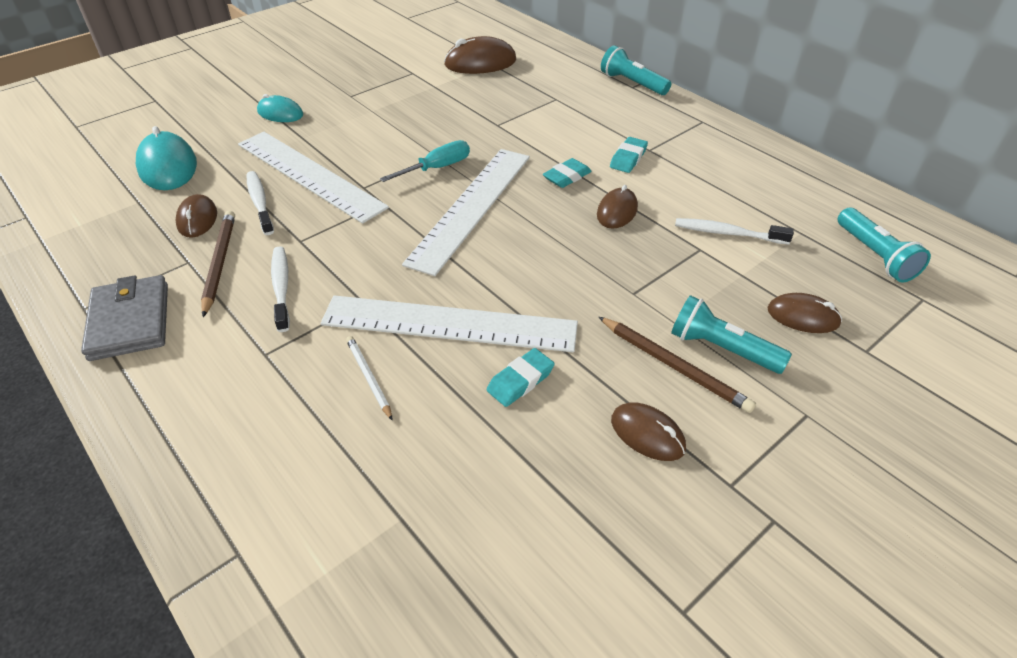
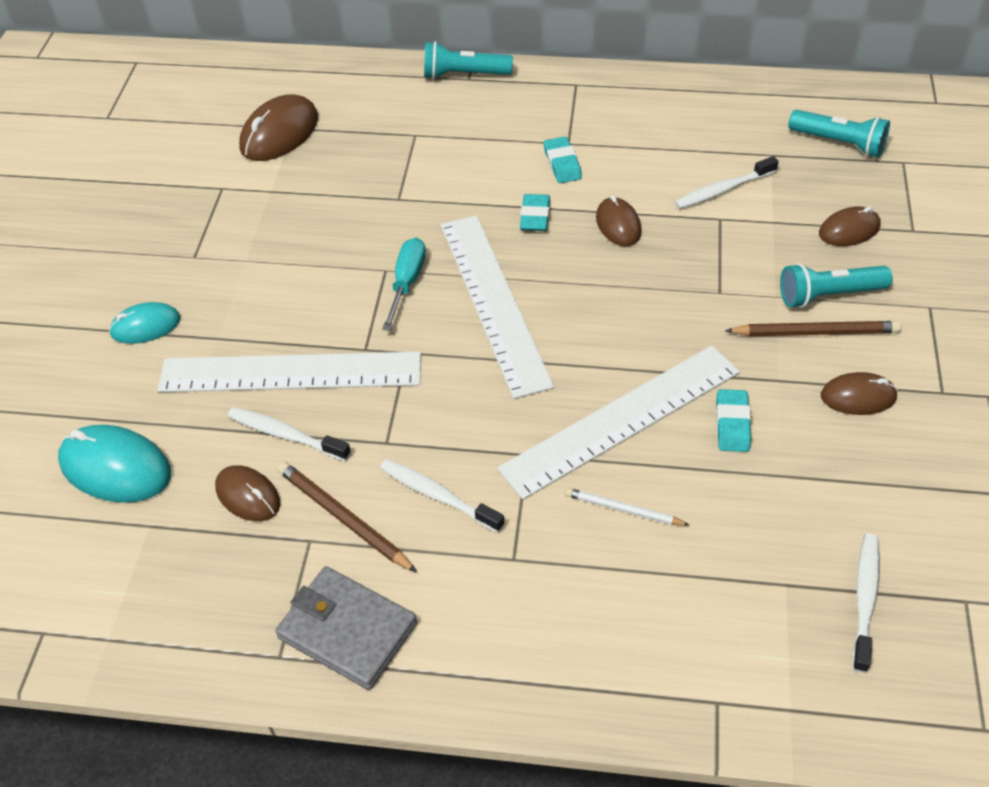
camera: 40 degrees left, 5 degrees up
(442, 584) = (865, 599): none -> white toothbrush

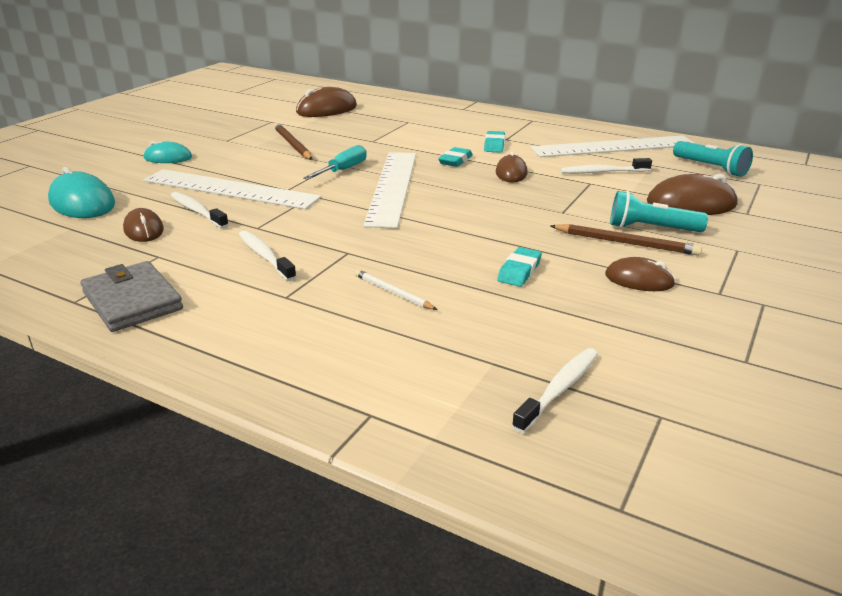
camera: 20 degrees right, 20 degrees down
(343, 518) = (191, 252): brown pencil -> brown pencil (292, 145)
(464, 75) = (461, 107): turquoise flashlight -> none
(622, 420) = (433, 252): white ruler -> white ruler (613, 147)
(849, 230) = (691, 204): brown mouse -> brown mouse, size x1.60

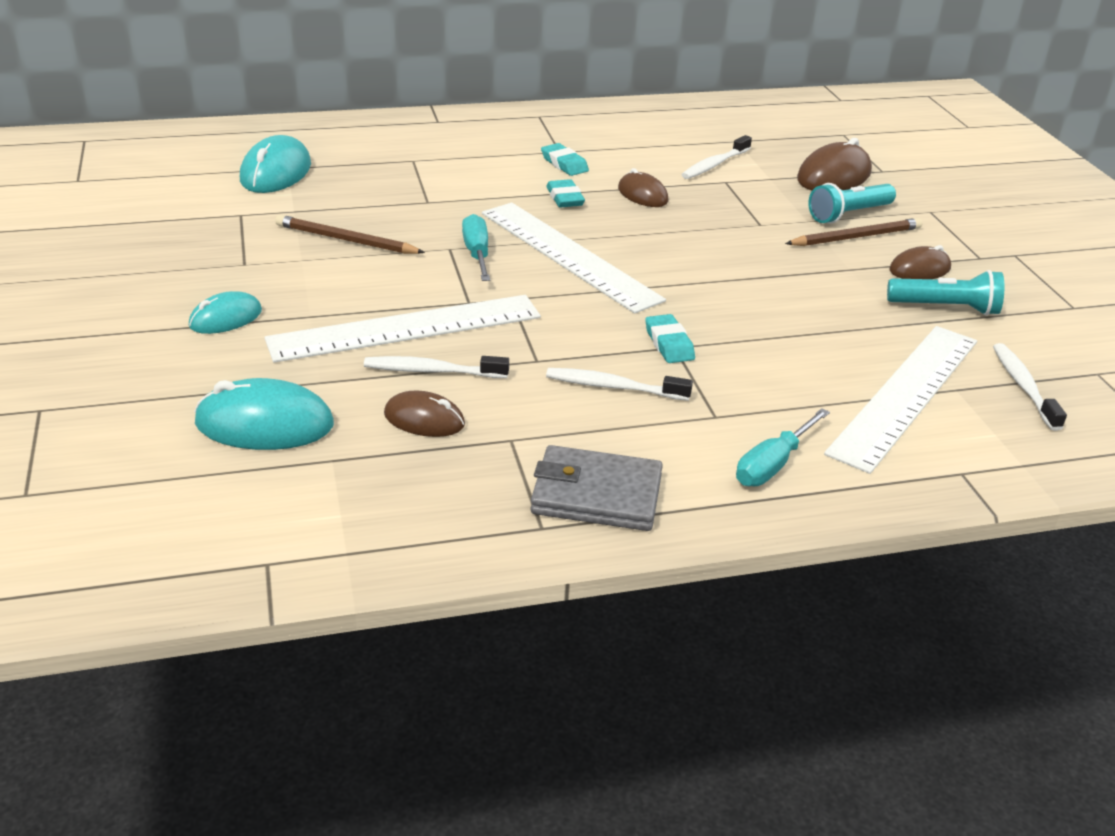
camera: 45 degrees left, 5 degrees up
(255, 338) = (772, 465): none -> turquoise screwdriver
(326, 109) = (276, 172): brown mouse -> turquoise mouse
(393, 292) = (786, 367): white pencil -> none
(519, 271) = (834, 300): turquoise eraser -> turquoise eraser (669, 344)
(613, 147) = (672, 129): white ruler -> white ruler (906, 395)
(710, 168) = (785, 129): turquoise flashlight -> turquoise flashlight (945, 308)

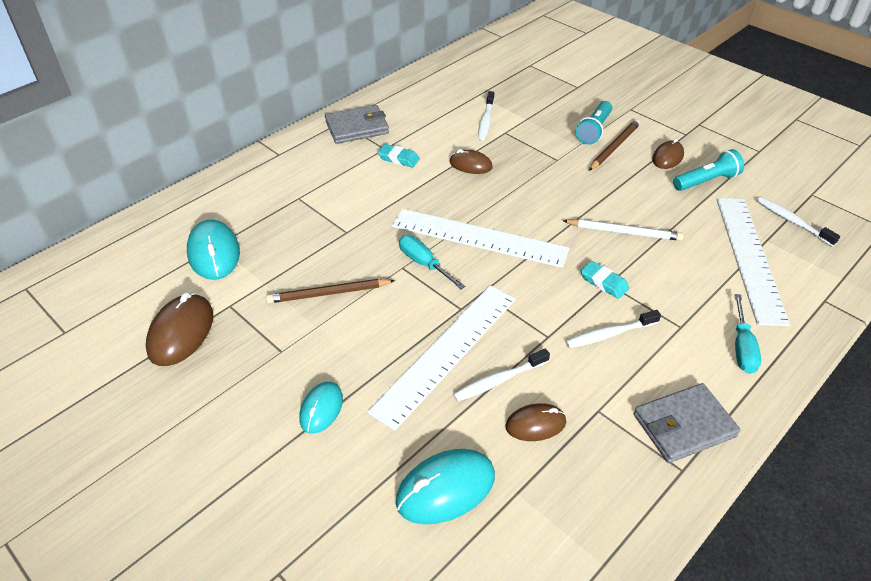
camera: 30 degrees left, 10 degrees up
(551, 126) = (357, 128): none -> grey wallet
(565, 198) = (428, 189): turquoise eraser -> none
(759, 312) = (624, 232): none -> white pencil
(834, 176) = (557, 102): brown mouse -> brown mouse (181, 332)

